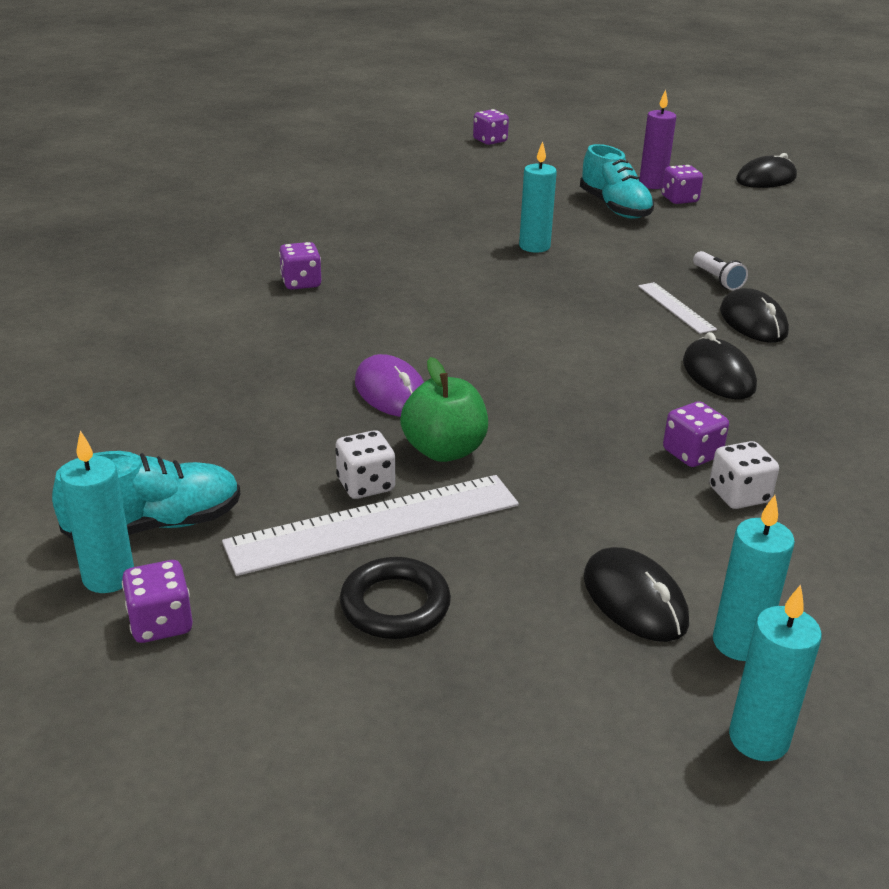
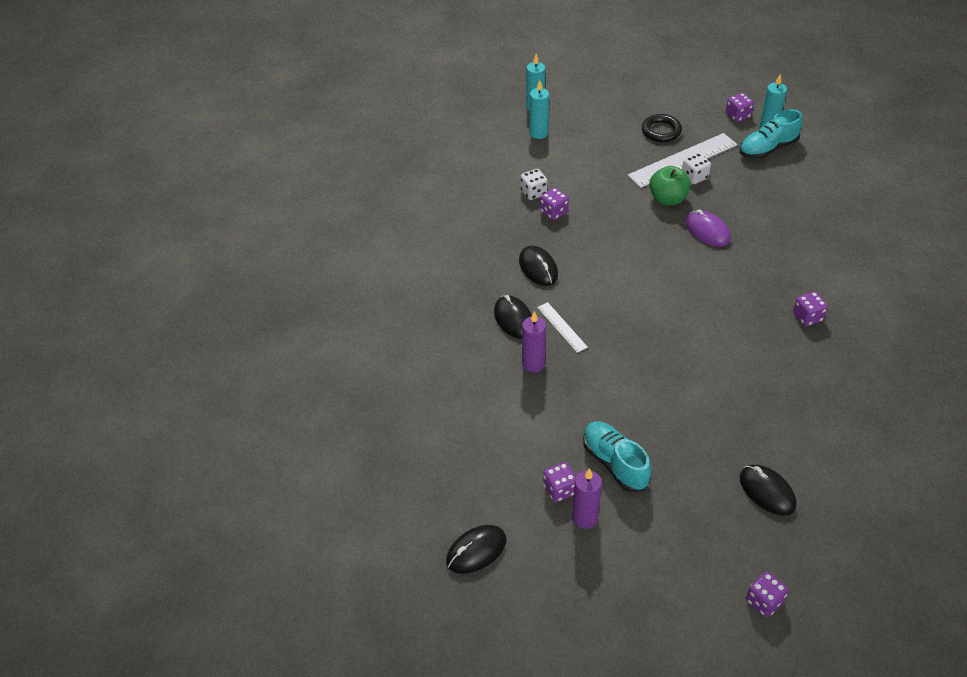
camera: 175 degrees right, 15 degrees up
(534, 246) = (667, 388): turquoise candle -> none
(634, 600) = (576, 143): black mouse -> black mouse (767, 491)
(717, 280) = (533, 364): white flashlight -> purple candle

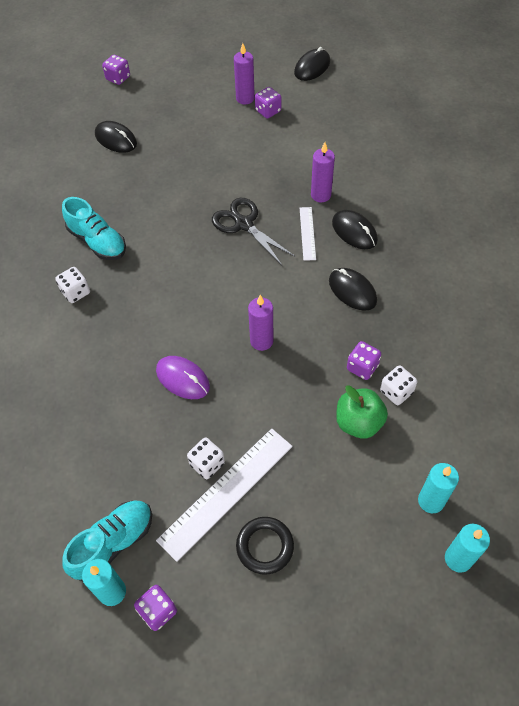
camera: 165 degrees right, 10 degrees up
(562, 327) = (307, 233): white ruler -> white ruler turned 45 degrees clockwise
(615, 463) = (232, 135): turquoise shoe -> turquoise shoe (97, 242)
(625, 349) = (244, 224): none -> black scissors
(633, 245) = (261, 341): none -> purple candle
(668, 199) = (235, 418): green apple -> green apple (358, 422)
(807, 317) = (76, 292): purple dice -> white dice

